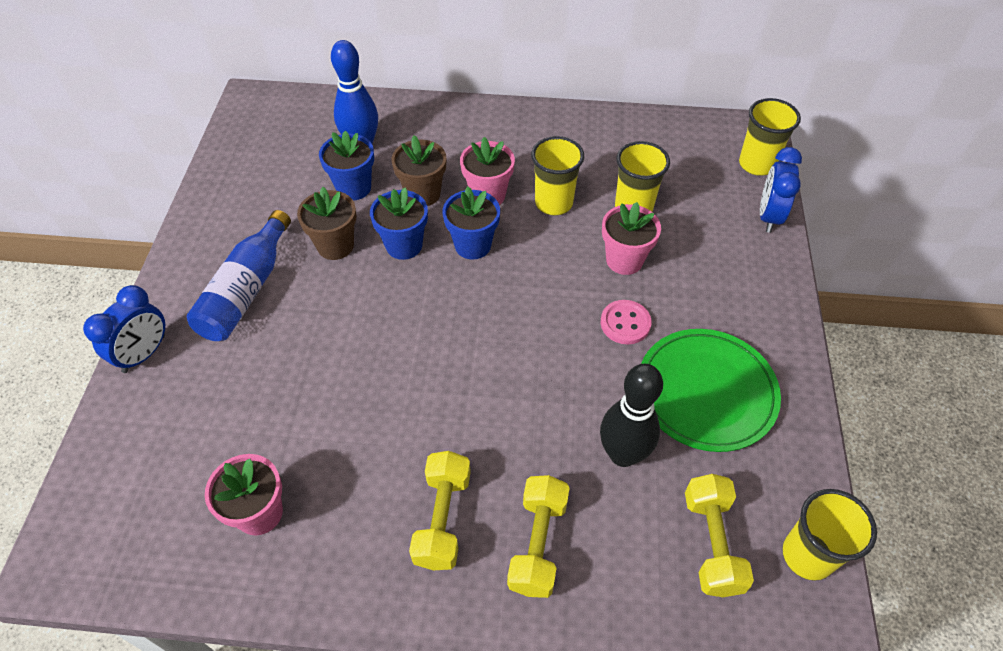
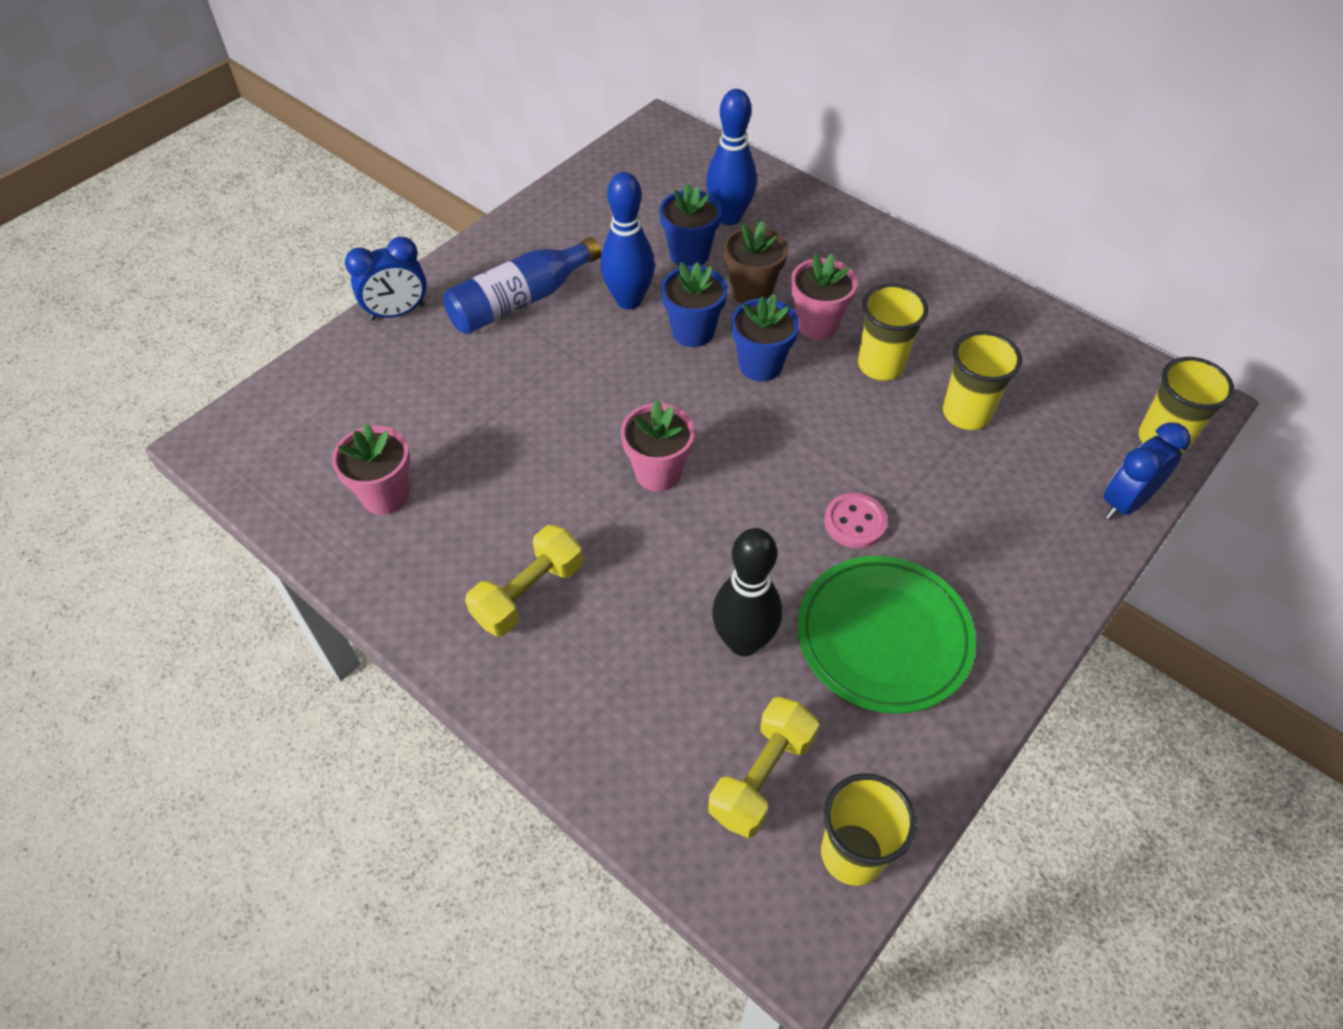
camera: 35 degrees right, 0 degrees up
(335, 246) = (629, 300): brown flower pot -> blue bowling pin
(538, 544) = (594, 668): yellow dumbbell -> none
(624, 260) = (909, 460): pink flower pot -> pink flower pot (658, 472)

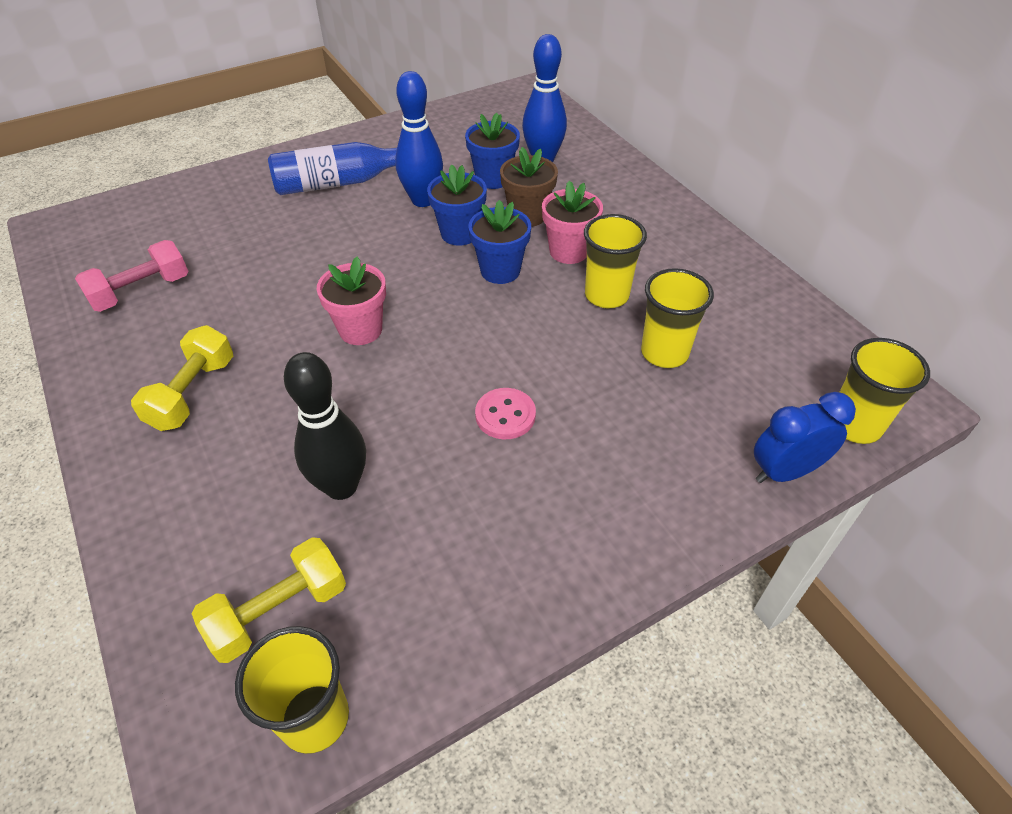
camera: 20 degrees right, 5 degrees down
(385, 495) = (141, 291): pink flower pot -> pink dumbbell
(397, 312) = (243, 171): blue clock -> none
(528, 593) = (193, 393): yellow dumbbell -> yellow dumbbell turned 45 degrees counterclockwise
(883, 637) = (471, 522): green plate -> none

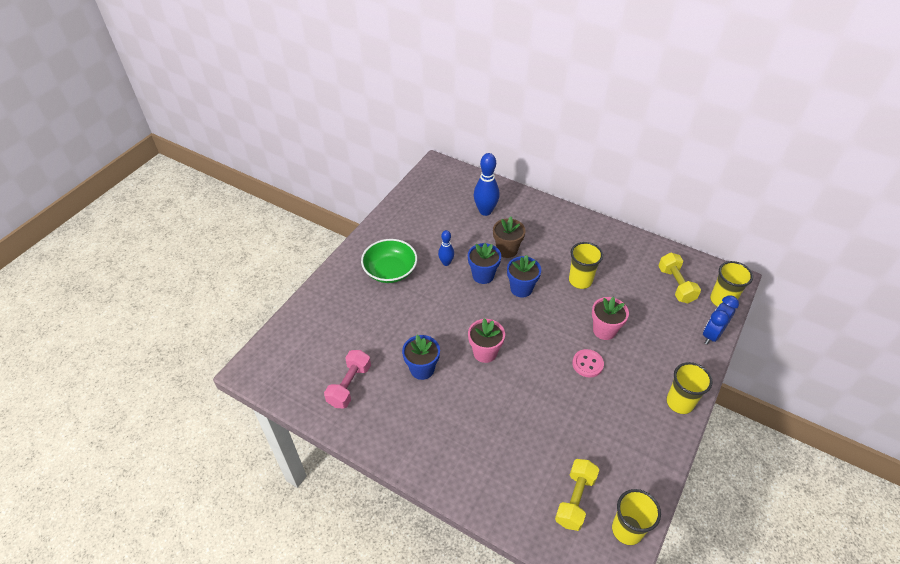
camera: 30 degrees left, 0 degrees up
(193, 393) = (437, 426): yellow dumbbell -> yellow dumbbell (676, 285)
(338, 183) = (390, 270): blue bottle -> green bowl
(341, 486) = (549, 433): black bowling pin -> none
(423, 200) = (446, 263): blue bowling pin -> blue bowling pin, size x0.59
(493, 179) = (470, 234): blue flower pot -> blue flower pot (422, 369)
(568, 251) = (543, 263): pink flower pot -> pink flower pot (604, 330)
(664, 353) = (627, 300): yellow cup -> yellow cup (679, 403)

